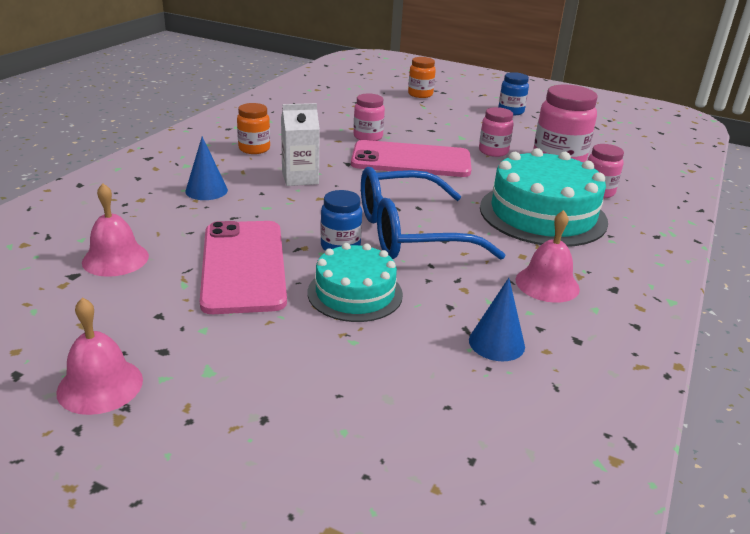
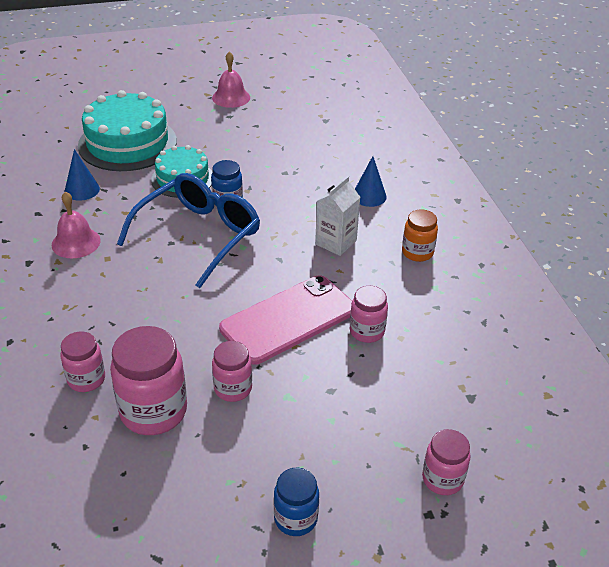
camera: 140 degrees right, 10 degrees up
(115, 259) = (325, 135): pink bell -> none
(243, 266) = (260, 163): pink phone -> none
(420, 94) = (442, 479): orange jar -> pink jar
(542, 214) = (119, 313): turquoise cake -> turquoise cake (127, 143)

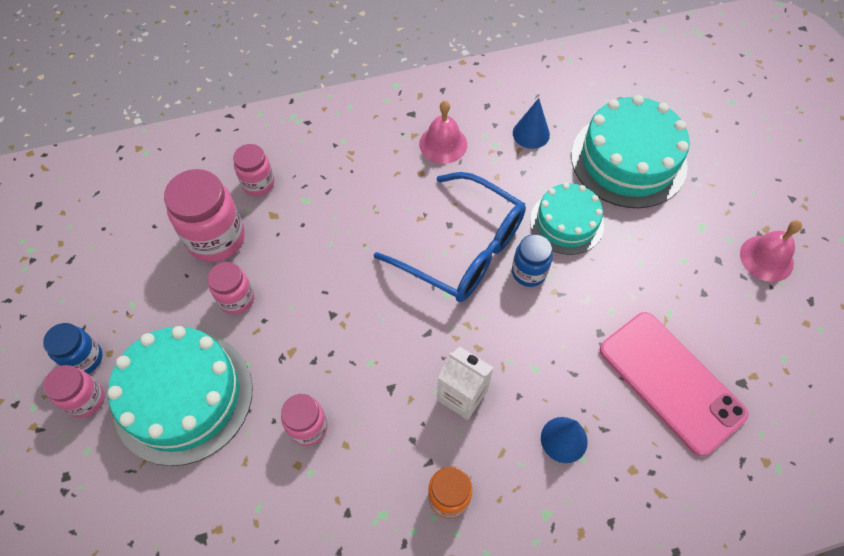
camera: 90 degrees right, 20 degrees up
(288, 319) = (329, 345): pink phone -> pink phone (671, 381)
(339, 423) = (183, 396): none -> turquoise cake
(442, 479) = (101, 494): pink jar -> pink jar (86, 399)

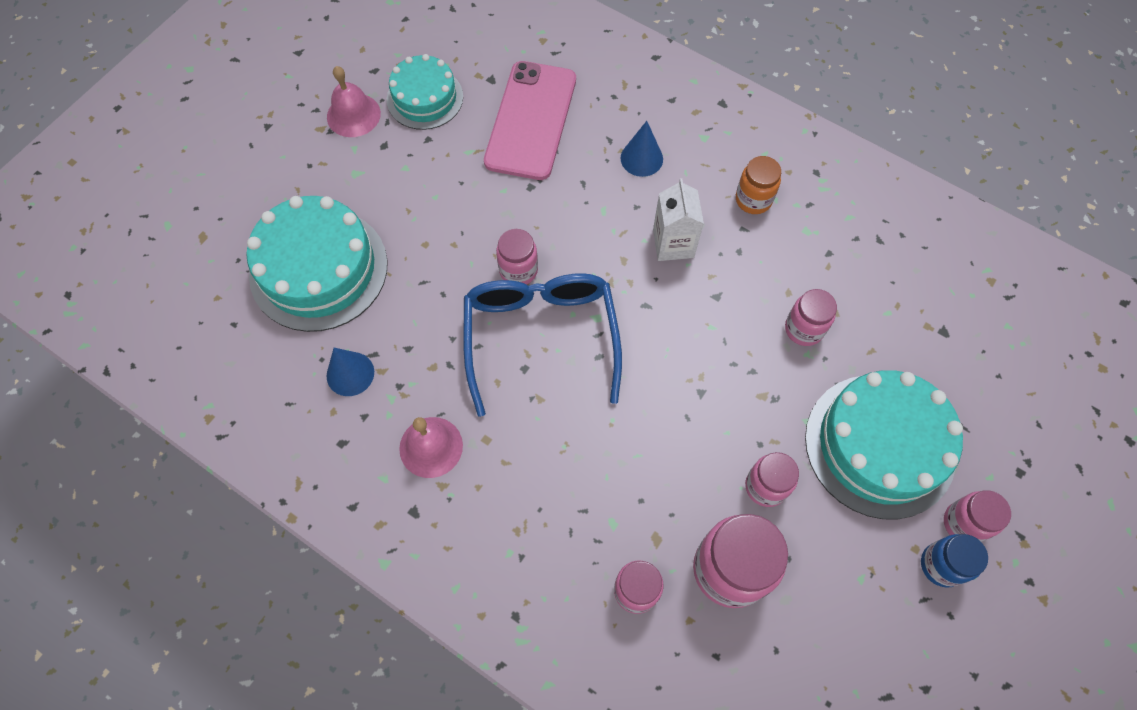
camera: 130 degrees left, 5 degrees up
(529, 272) = (518, 270): blue jar -> pink jar
(566, 222) = (438, 275): turquoise cake -> turquoise cake (425, 98)

